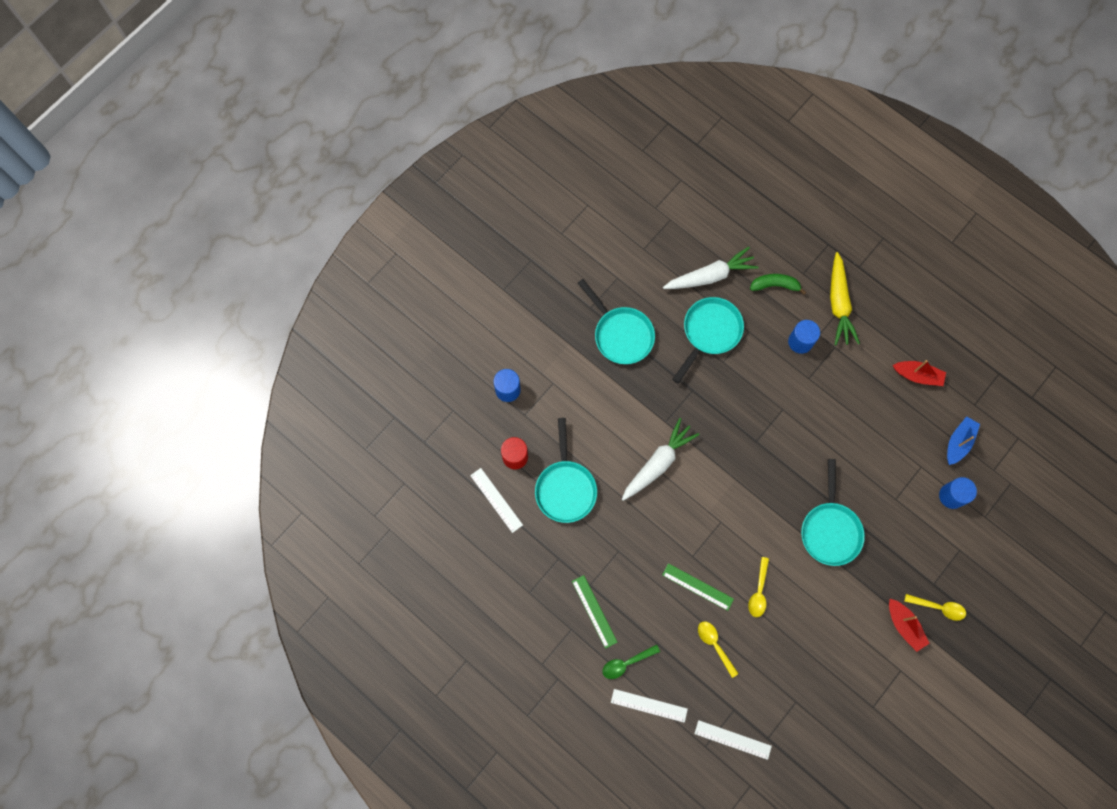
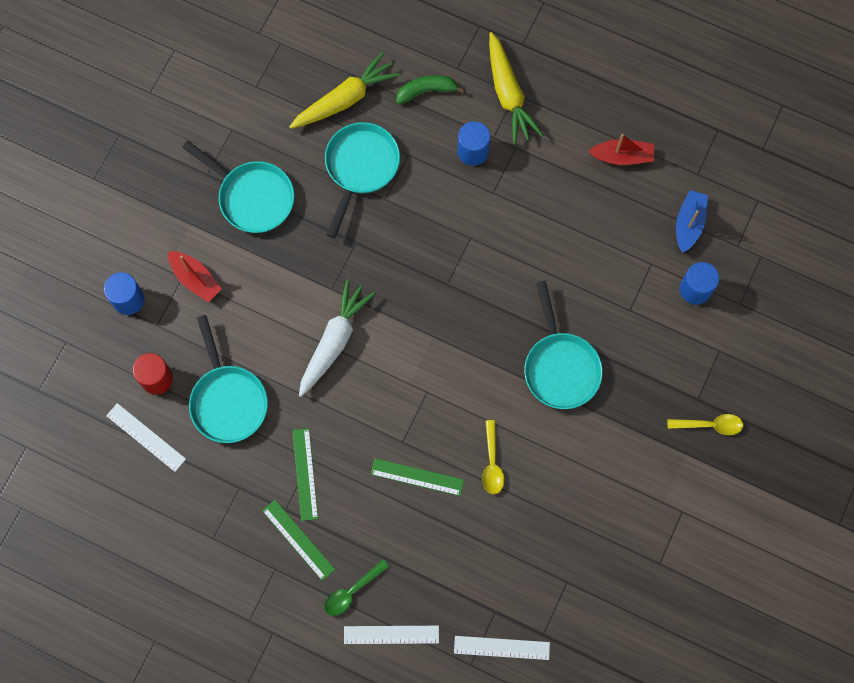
camera: 15 degrees left, 0 degrees up
(611, 561) = (305, 474): none -> green ruler
(710, 276) = (345, 99): white carrot -> yellow carrot
(715, 645) = (454, 541): yellow spoon -> none
(904, 625) = (674, 457): red boat -> red boat (195, 279)

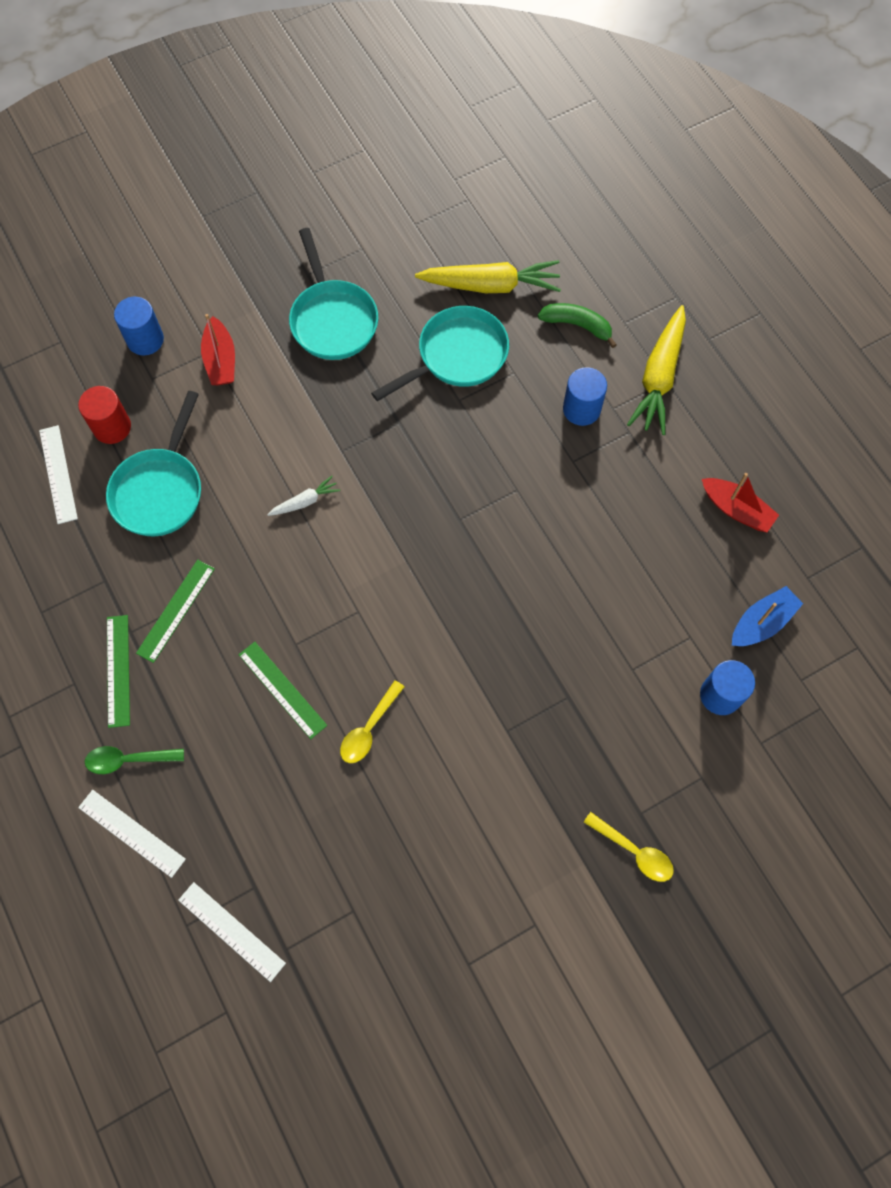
camera: 35 degrees right, 5 degrees down
(334, 341) = (305, 501): white carrot -> white carrot, size x0.49
(560, 367) = (514, 679): turquoise pan -> none

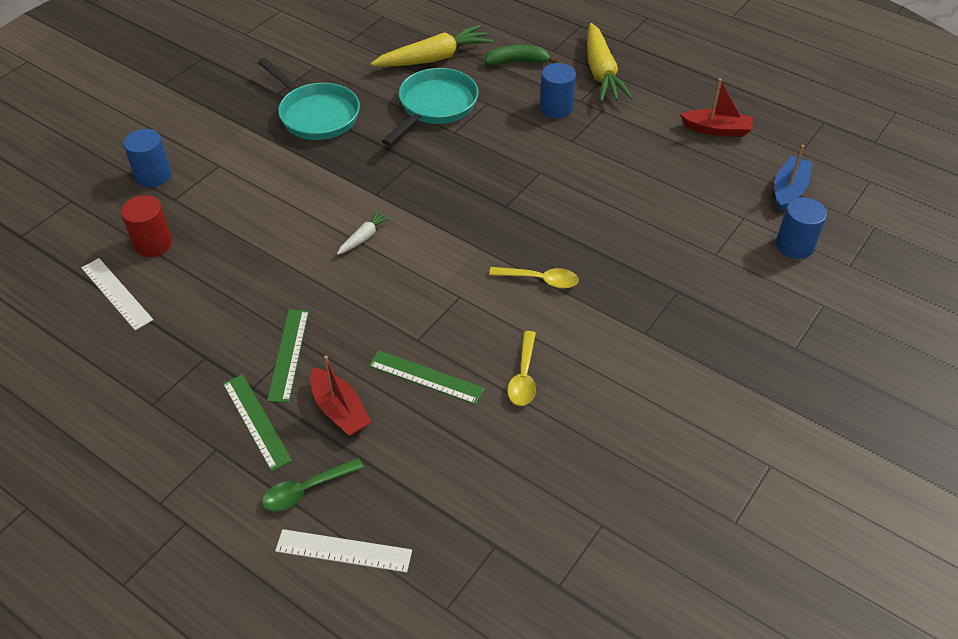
camera: 25 degrees left, 20 degrees down
(160, 490) = (224, 273): turquoise pan -> none
(220, 360) = (231, 168): red boat -> red boat (340, 410)
(231, 931) = (495, 593): white ruler -> none
(634, 851) = (810, 376): yellow spoon -> yellow spoon (540, 280)

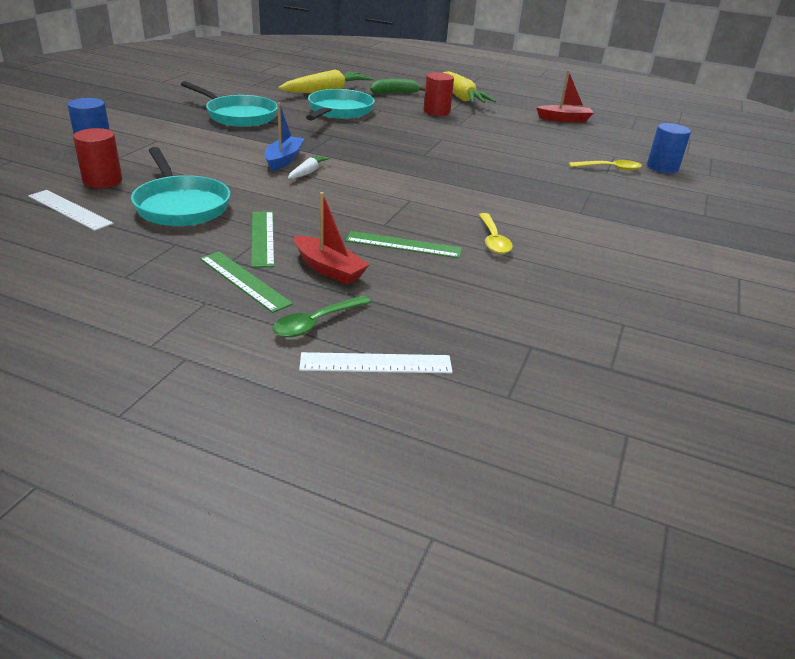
camera: 15 degrees left, 15 degrees down
(221, 293) = (181, 205): none -> turquoise pan
(540, 280) = (475, 189): yellow spoon -> yellow spoon (609, 169)
(556, 108) = (436, 111): blue cylinder -> red cylinder
(789, 190) = (637, 143): blue boat -> blue boat (284, 160)

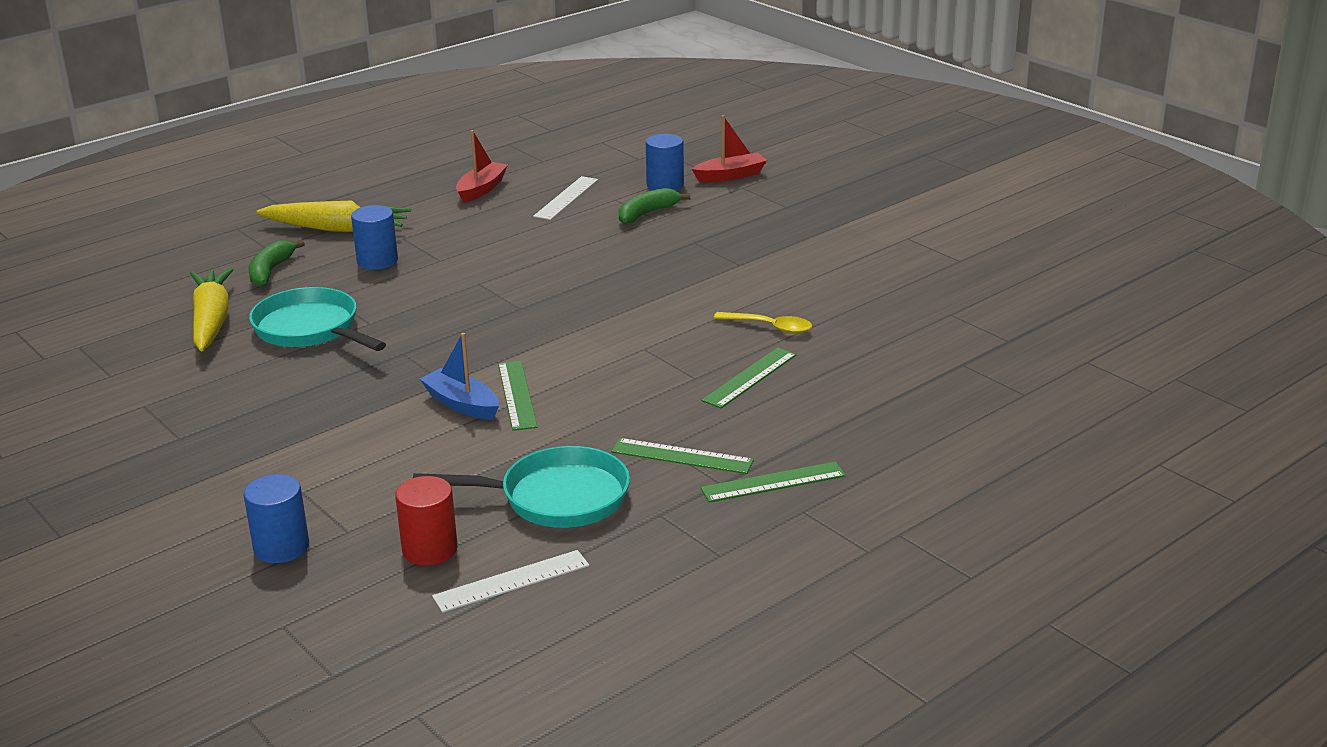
camera: 60 degrees left, 5 degrees down
(238, 116) = (255, 411): turquoise pan -> none
(308, 172) = (516, 395): white carrot -> green ruler
(316, 323) = (875, 456): green spoon -> none
(329, 269) = (776, 430): red boat -> red boat (730, 176)
(376, 363) = (954, 440): white ruler -> white ruler (566, 198)
(436, 111) = (377, 261): red cylinder -> blue cylinder
(609, 169) = (647, 213): yellow spoon -> green banana

